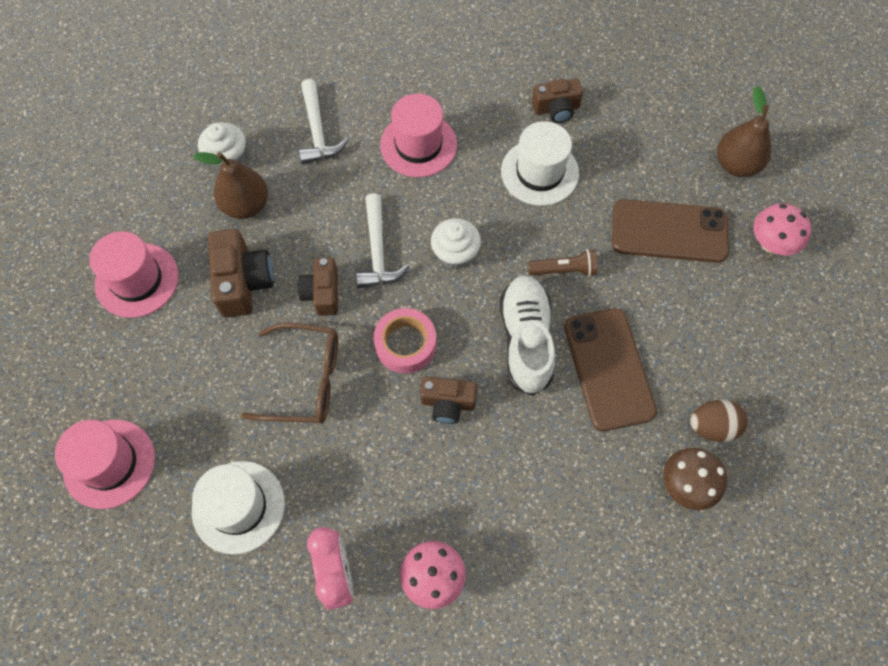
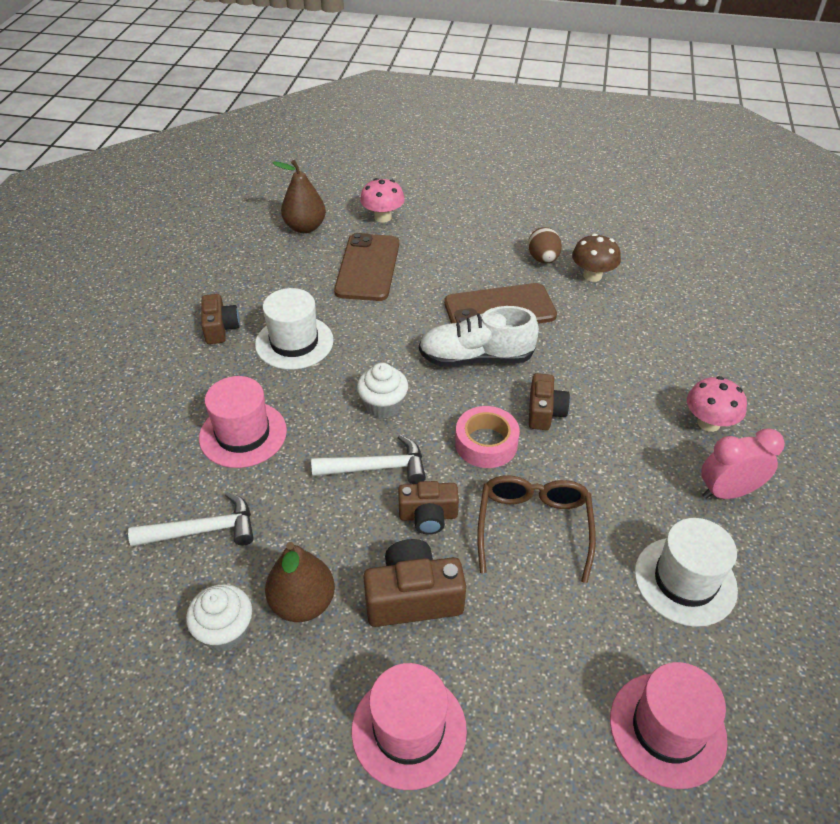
camera: 90 degrees left, 20 degrees down
(564, 270) = (404, 331): brown flashlight -> none

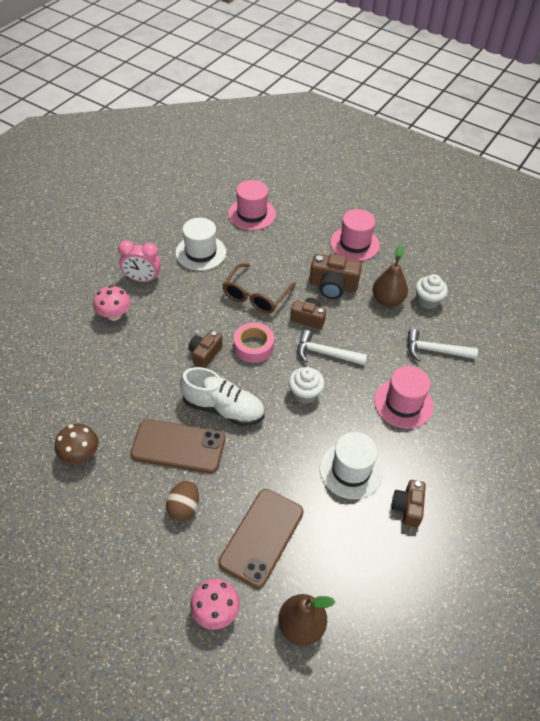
camera: 160 degrees left, 5 degrees up
(543, 259) = (105, 489): brown egg -> brown egg (184, 507)

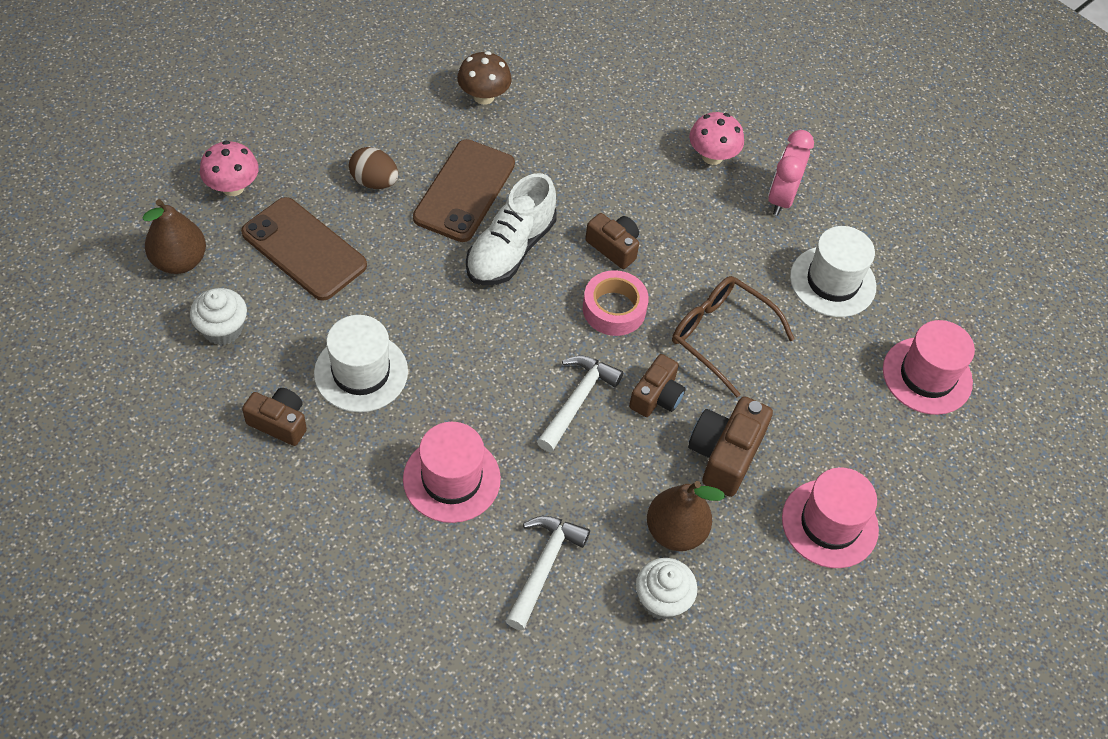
camera: 100 degrees right, 5 degrees up
(305, 393) = (508, 352): white cupcake -> white cupcake (223, 329)

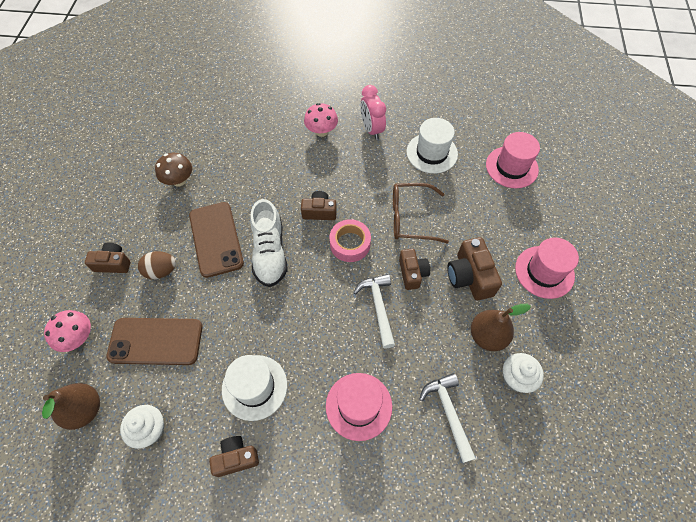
camera: 35 degrees left, 5 degrees up
(332, 137) = (113, 263): none -> brown camera

